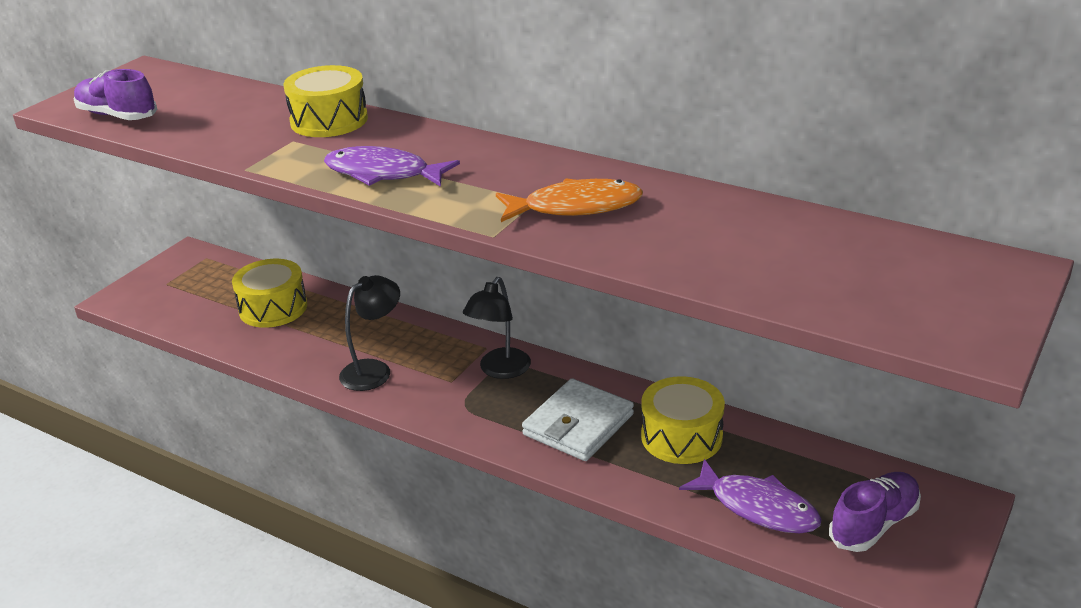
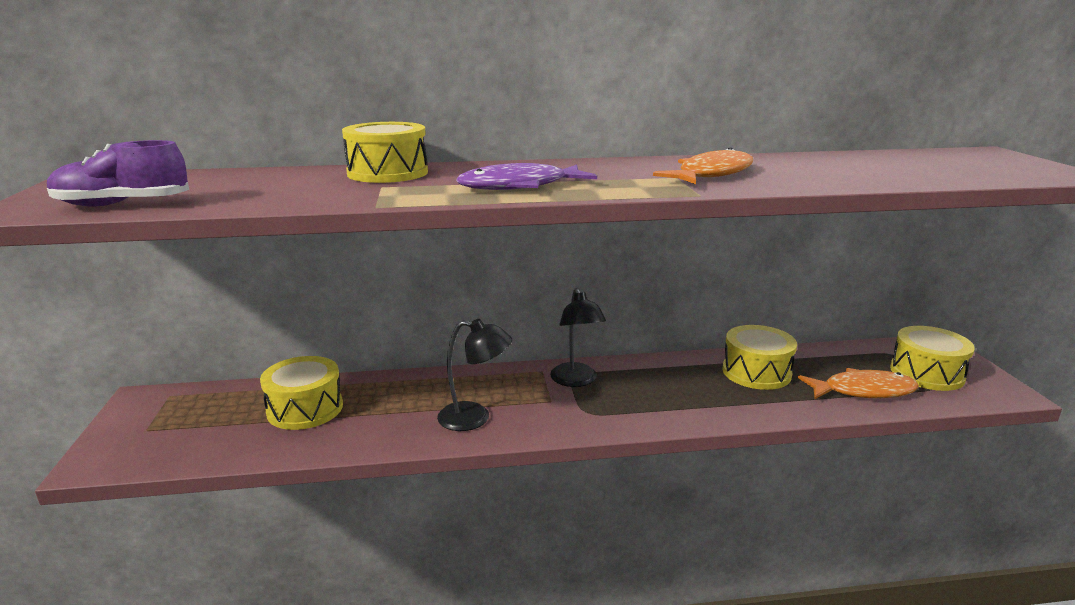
camera: 40 degrees left, 10 degrees down
(374, 370) = (475, 418): black lamp -> black lamp turned 90 degrees clockwise
(578, 425) = (685, 391): white wallet -> none
(758, 507) = (863, 391): purple fish -> orange fish
(874, 524) = (927, 373): purple shoe -> yellow drum

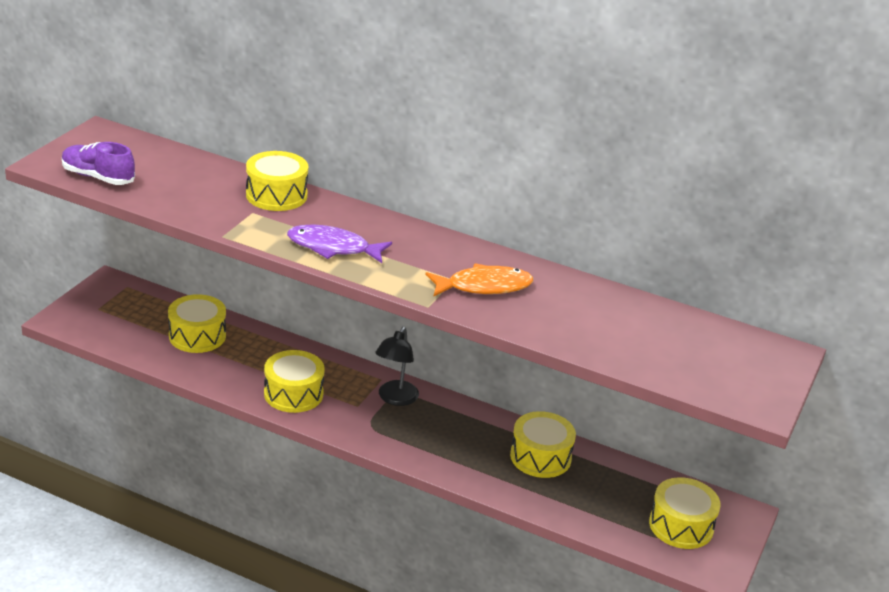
camera: 30 degrees right, 10 degrees up
(475, 418) = (293, 394): black lamp -> yellow drum
(863, 391) = (599, 511): orange fish -> none

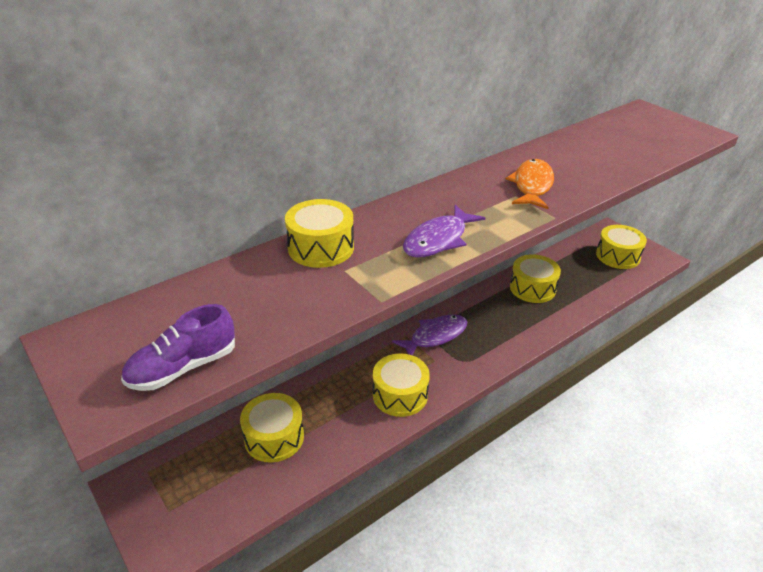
camera: 60 degrees left, 5 degrees up
(395, 399) = (435, 336): black lamp -> purple fish

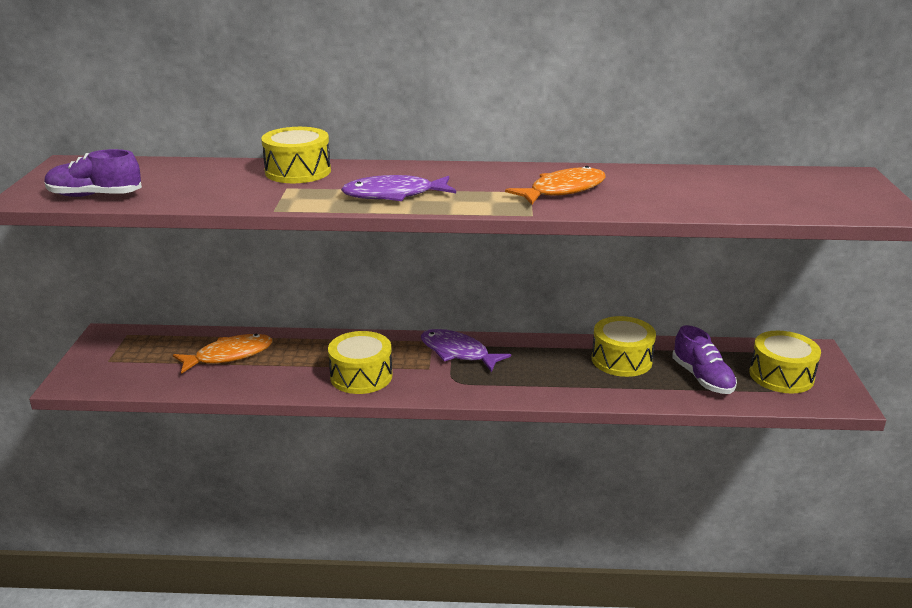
camera: 40 degrees right, 10 degrees down
(274, 437) = (229, 355): yellow drum -> orange fish
(435, 336) = (458, 352): purple fish -> purple fish turned 150 degrees counterclockwise
(587, 279) = (702, 378): none -> purple shoe

